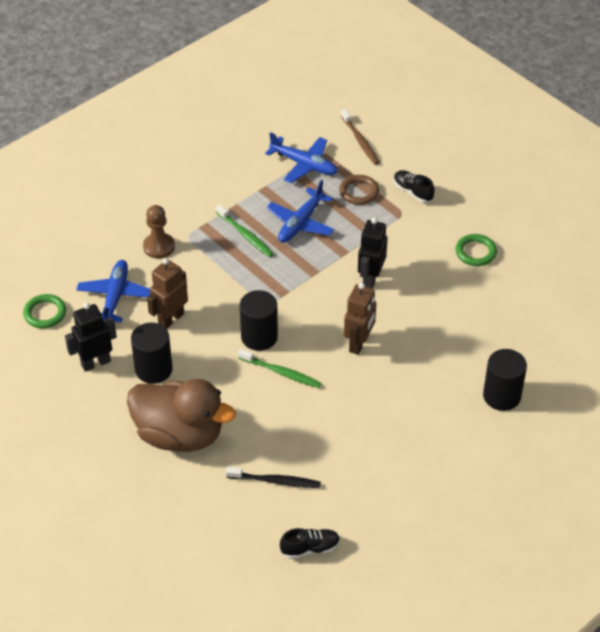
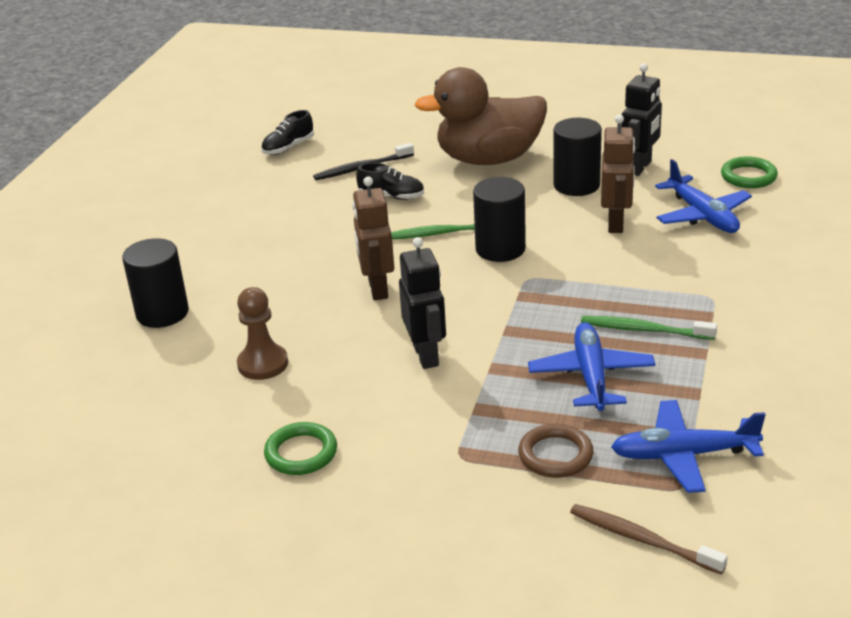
camera: 150 degrees right, 15 degrees down
(159, 247) = (728, 273): brown pawn -> brown pawn (263, 364)
(413, 192) = (472, 496): black shoe -> black shoe (391, 196)

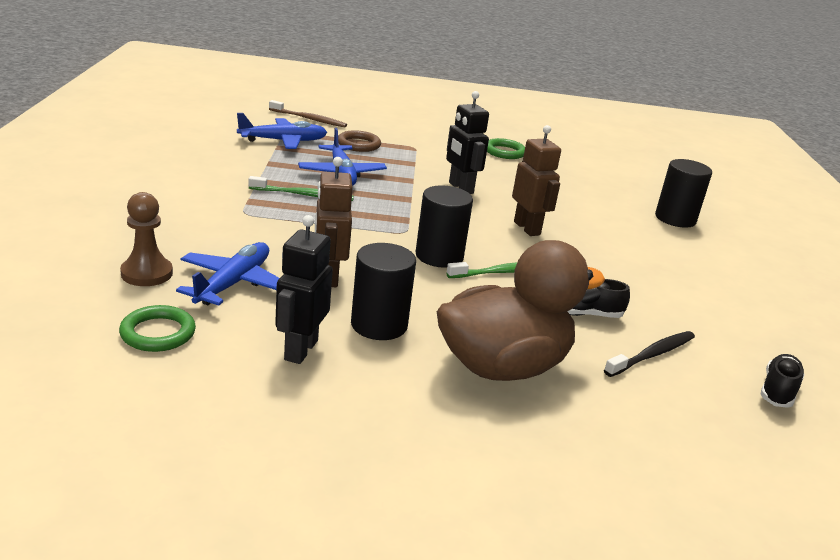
camera: 160 degrees right, 5 degrees down
(263, 364) = (568, 188): brown pawn -> brown pawn (147, 273)
(702, 215) = (233, 283): blue plane -> blue plane turned 60 degrees clockwise

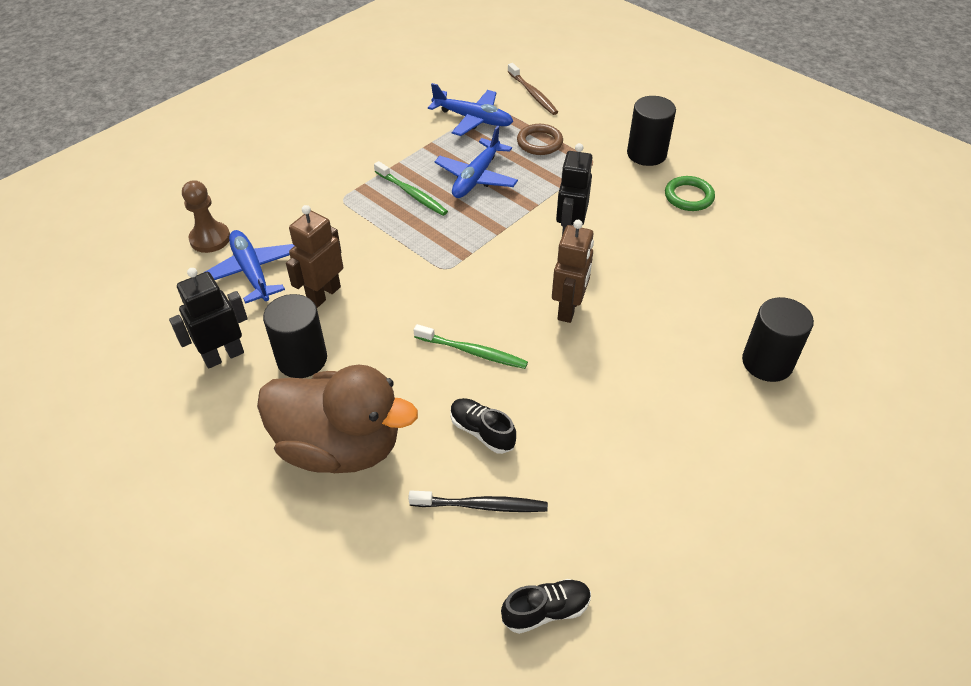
camera: 45 degrees right, 20 degrees up
(158, 333) = (159, 298): green ring -> none
(233, 283) = (252, 272): blue plane -> blue plane turned 90 degrees counterclockwise
(439, 256) = (439, 309): black cylinder -> black cylinder (646, 154)

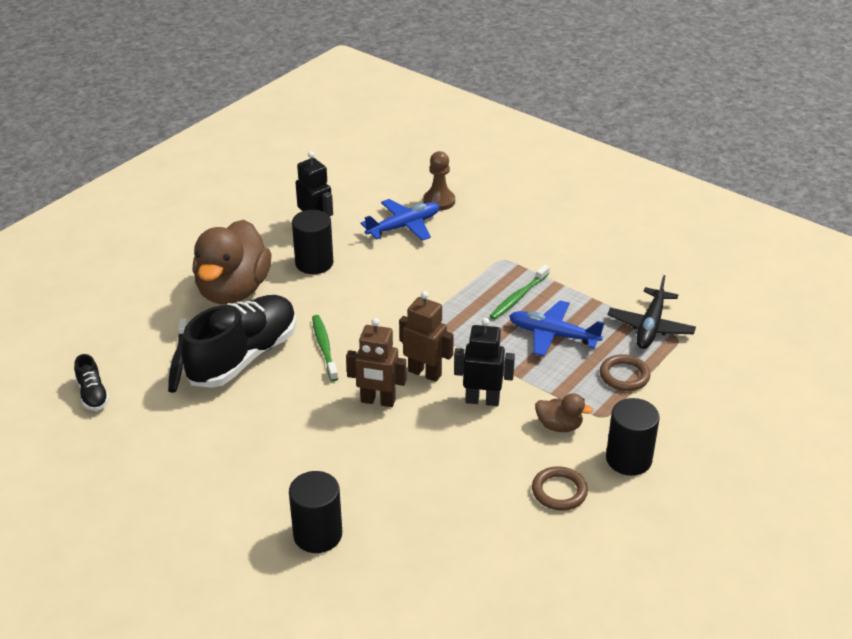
camera: 85 degrees right, 10 degrees down
(323, 294) = (383, 264): brown robot -> brown robot (425, 373)
(473, 119) = (650, 326): blue plane -> black plane
(473, 352) = (324, 347): green toothbrush -> green toothbrush turned 150 degrees clockwise
(482, 432) = (243, 357): black shoe -> black shoe, size x2.29
(533, 94) = (715, 368): brown toothbrush -> none
(606, 187) = (559, 426): none -> brown duck
(688, 196) = (559, 491): green ring -> brown ring

